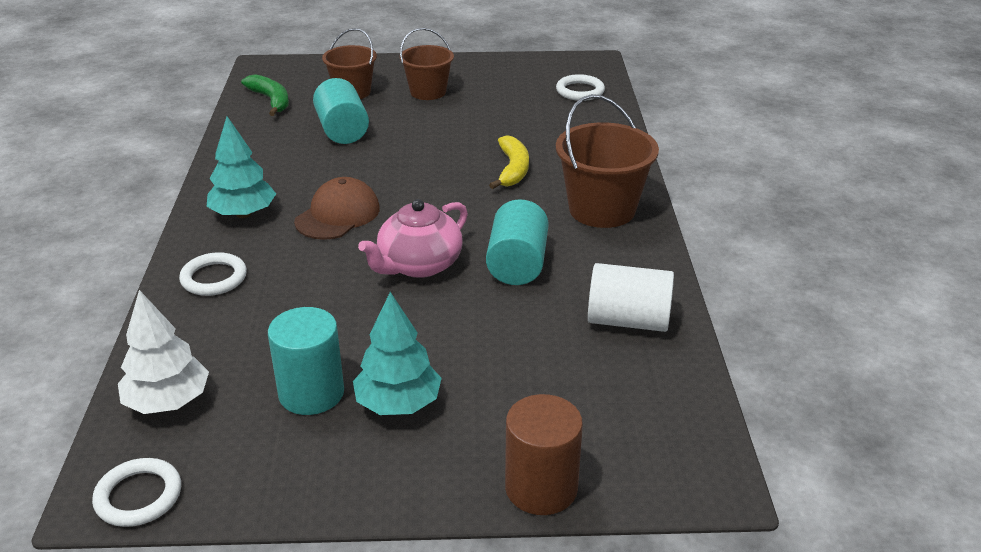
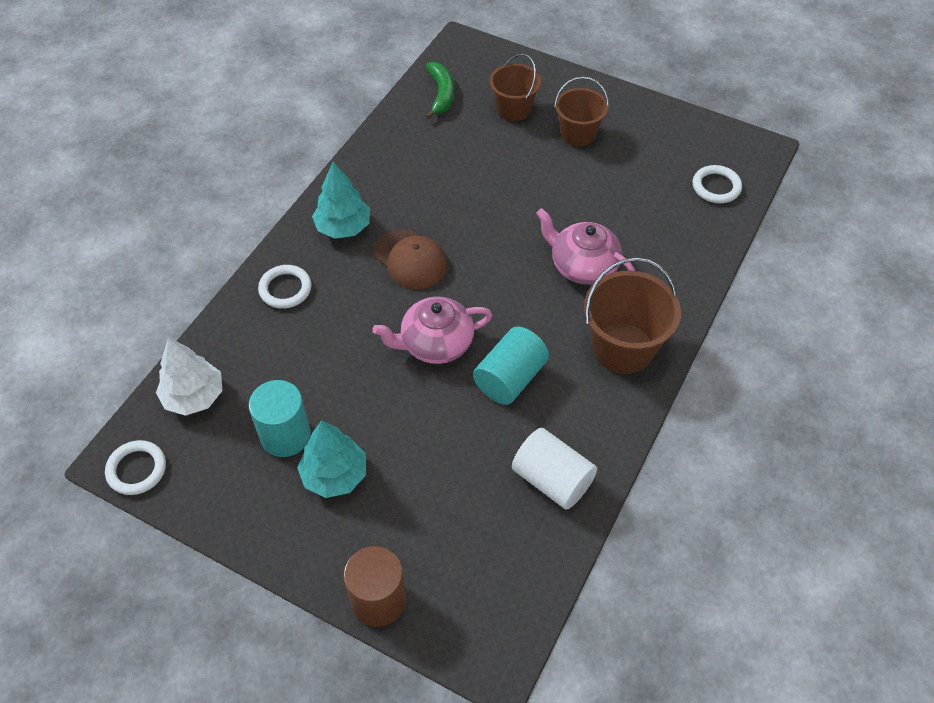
camera: 30 degrees right, 20 degrees up
(337, 215) = (410, 259): brown cap -> brown cap turned 75 degrees clockwise
(342, 130) = (475, 157): turquoise cylinder -> none
(513, 169) = (582, 266): yellow banana -> pink teapot

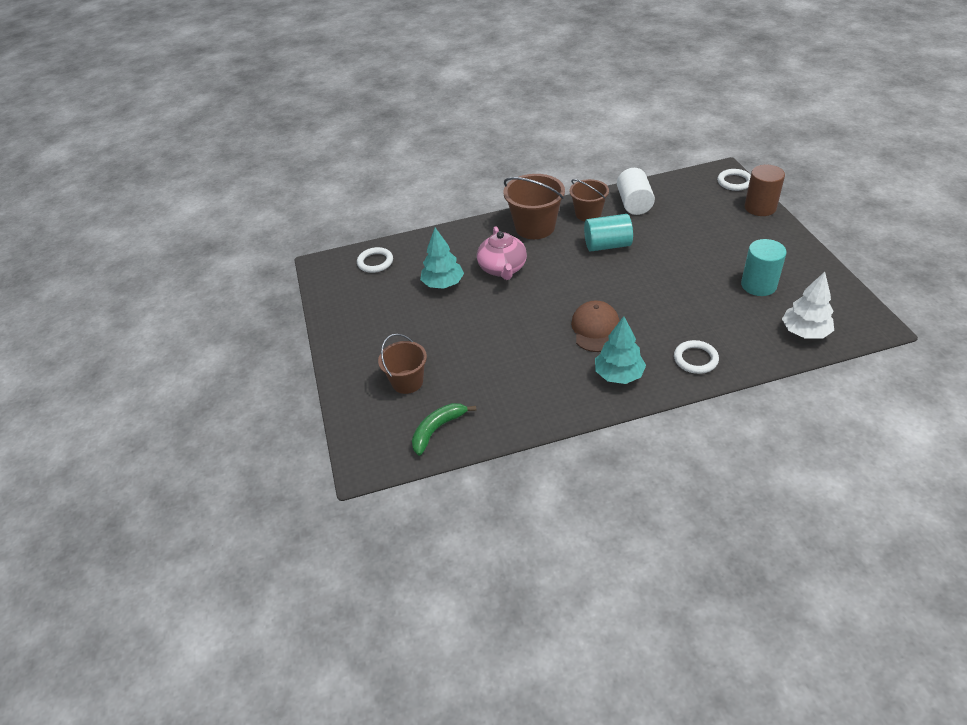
camera: 130 degrees left, 10 degrees down
(137, 469) = (865, 315): white ring -> white ring (734, 182)
(334, 475) = (743, 256): turquoise tree -> turquoise tree (443, 284)
(435, 344) = (630, 279): pink teapot -> none
(578, 134) = (395, 337): brown bucket -> brown bucket (588, 214)

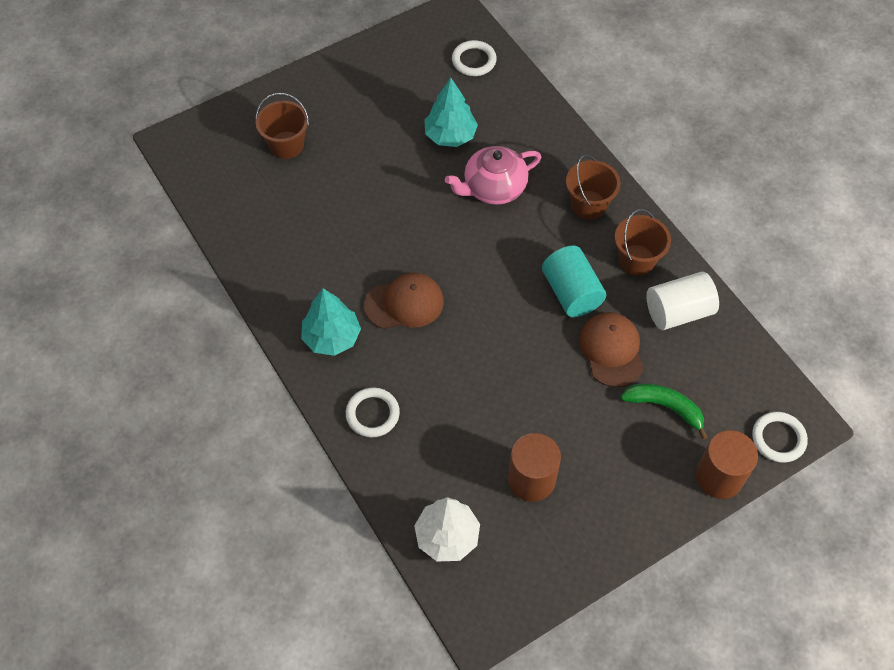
camera: 70 degrees right, 15 degrees up
(437, 429) = (225, 188): green banana -> green banana (665, 407)
(535, 227) = (588, 205): brown bucket -> brown bucket, size x0.66
(659, 235) = (611, 350): none -> brown cap
(758, 285) = (531, 479): turquoise cylinder -> brown cylinder

